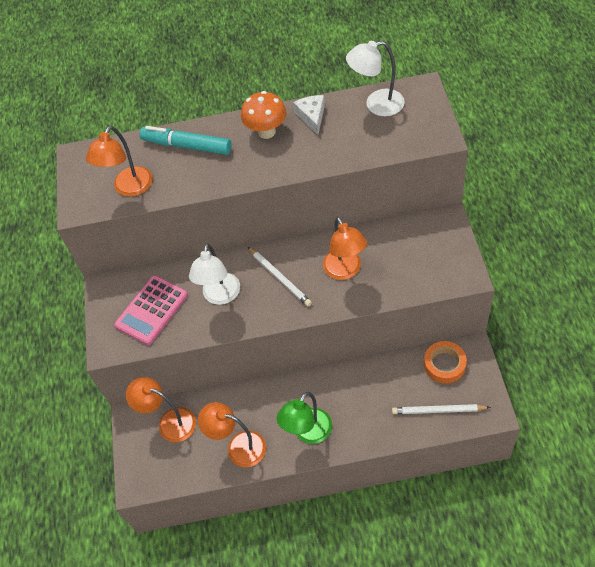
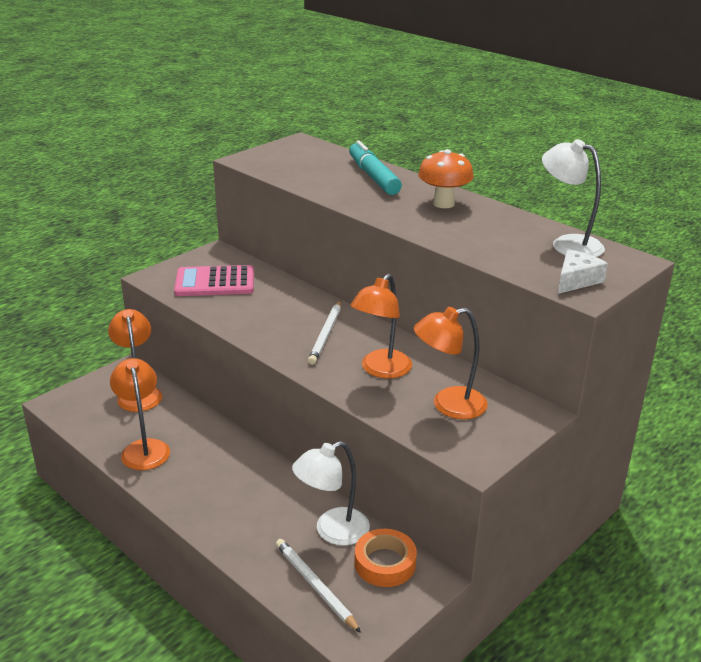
camera: 45 degrees right, 25 degrees down
(129, 188) = (292, 170): orange lamp -> orange lamp (448, 405)
(220, 296) = (268, 310): white lamp -> white lamp (332, 531)
(308, 433) = (198, 490): green lamp -> none
(312, 117) = (497, 218): white cheese -> white cheese (576, 280)

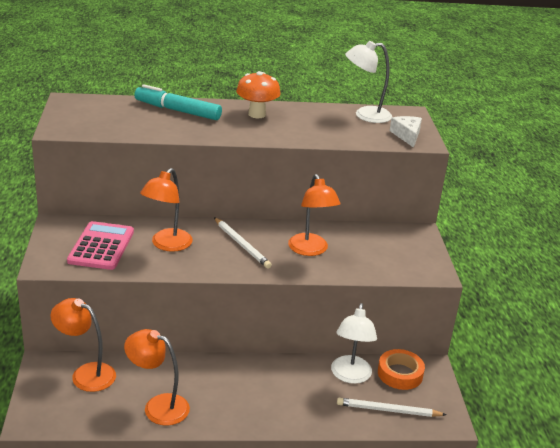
camera: 50 degrees left, 0 degrees up
(215, 282) = (101, 246): pink calculator -> pink calculator turned 150 degrees clockwise
(448, 405) = (376, 251): orange lamp -> orange lamp (167, 245)

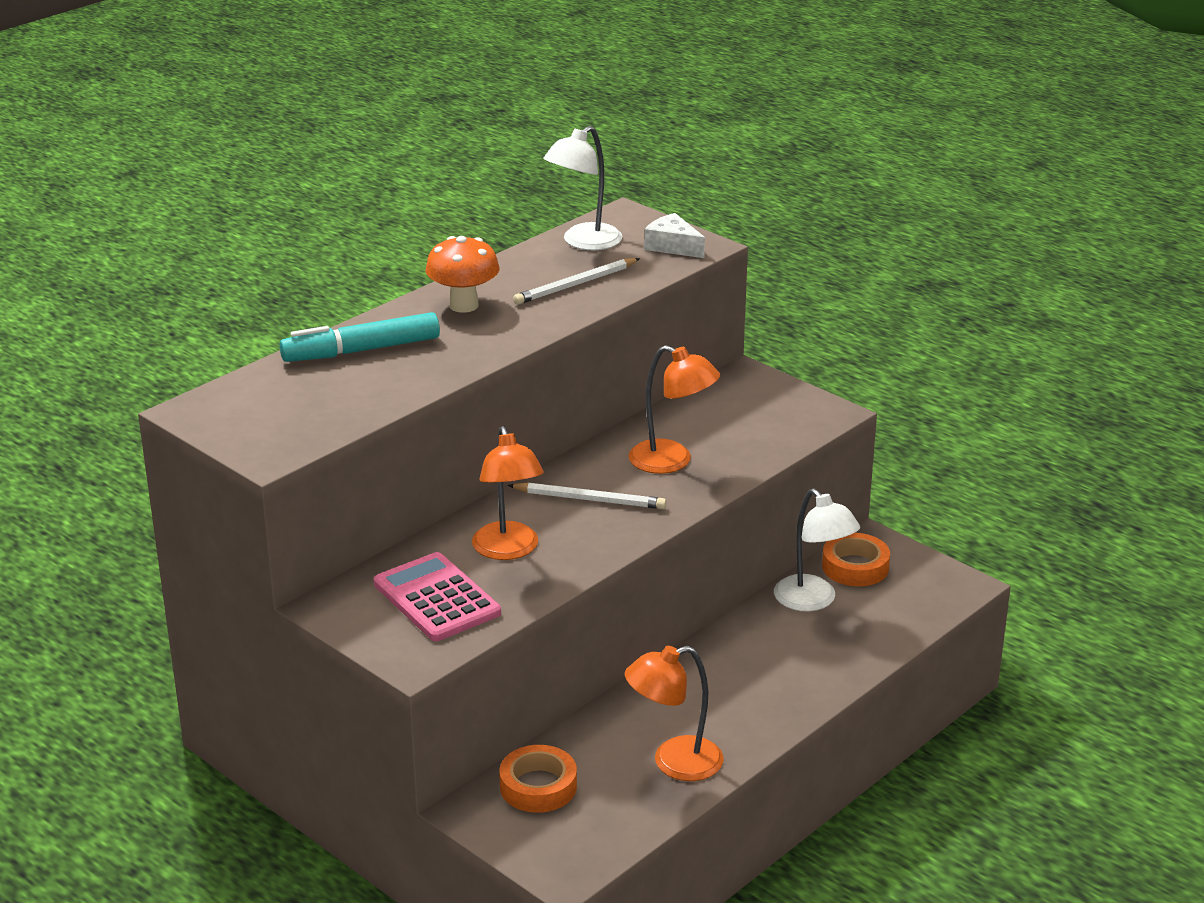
camera: 40 degrees left, 0 degrees up
(86, 374) = (538, 786): orange lamp -> orange tape
(388, 410) = (897, 611): white pencil -> white pencil (575, 285)

